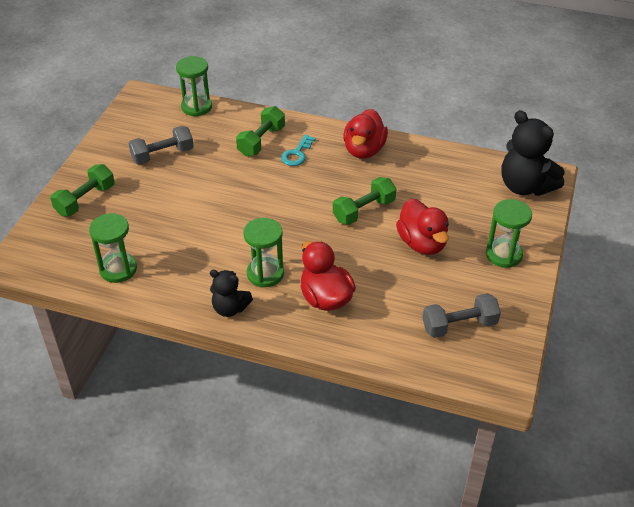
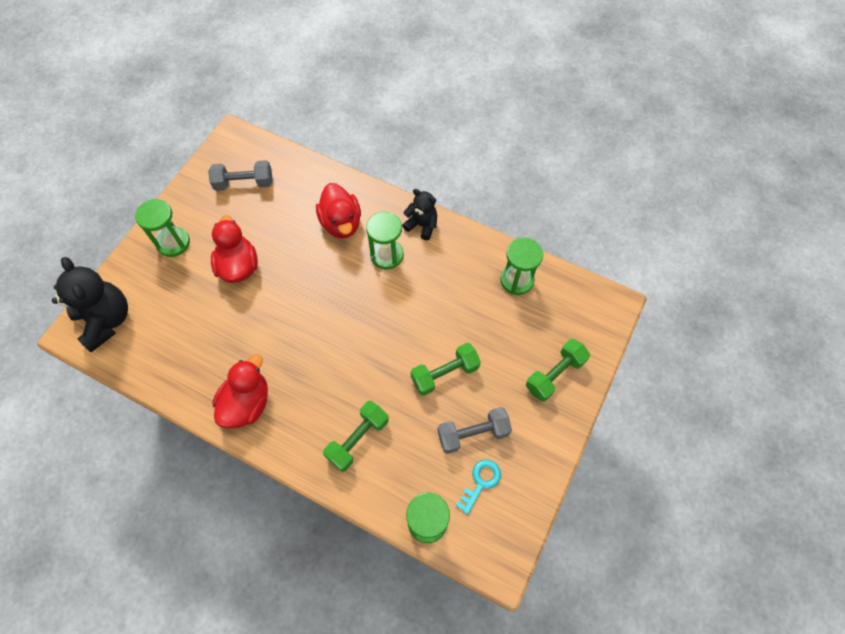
camera: 170 degrees left, 20 degrees up
(297, 154) = (322, 410): turquoise key -> turquoise key (480, 482)
(364, 211) = (277, 314): green dumbbell -> green dumbbell (445, 374)

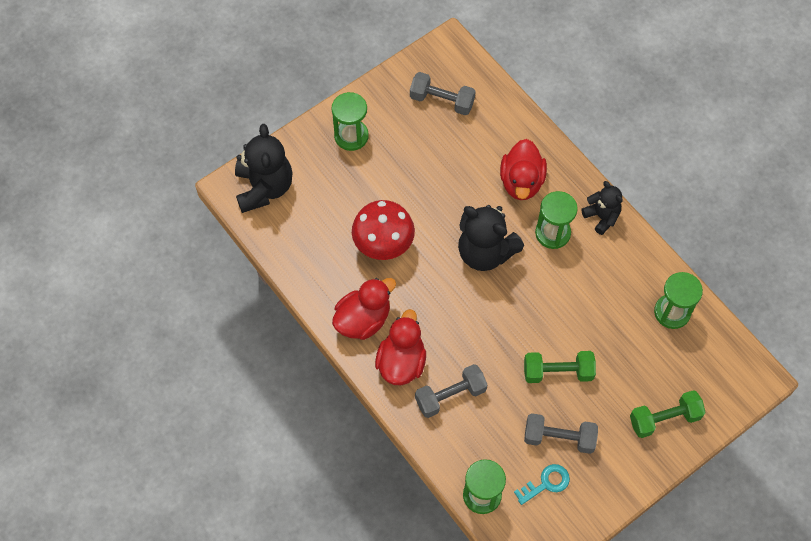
camera: 25 degrees right, 0 degrees up
(238, 266) = (404, 185): red duck -> red duck (401, 362)
(240, 328) = (383, 246): none -> red mushroom
(335, 295) = (485, 252): none -> black teddy bear
(358, 439) = (450, 396): green dumbbell -> grey dumbbell

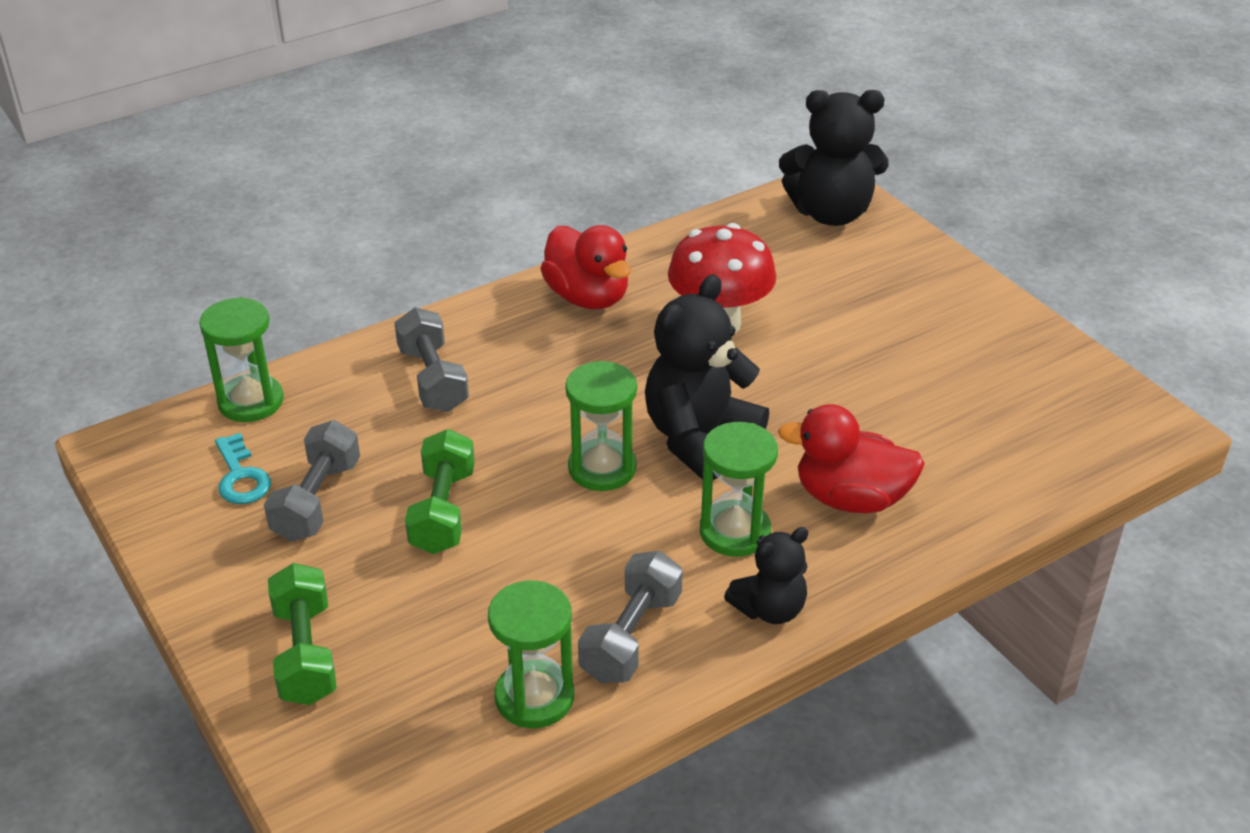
camera: 95 degrees right, 25 degrees down
(351, 136) = (935, 300): green hourglass -> green hourglass (602, 468)
(401, 362) = (505, 331): red duck -> none
(442, 101) = (1026, 407): grey dumbbell -> grey dumbbell (631, 636)

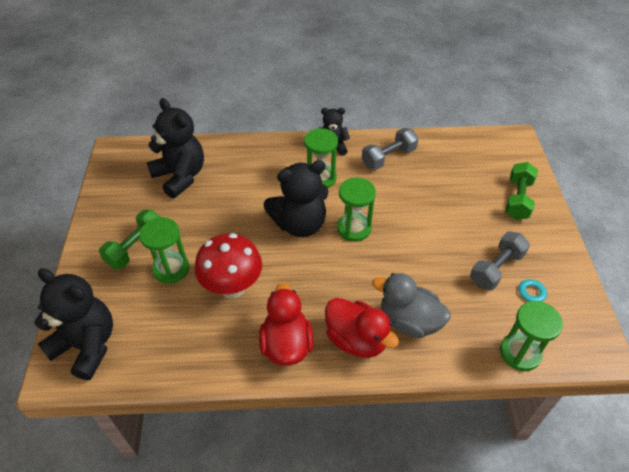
camera: 150 degrees left, 10 degrees up
(433, 379) = (409, 321): grey dumbbell -> grey duck
(443, 511) = (437, 238): green dumbbell -> green dumbbell (136, 247)
(534, 697) = (435, 152): green hourglass -> green hourglass (171, 269)
(851, 498) = (263, 172): red duck -> red duck (356, 340)
(984, 430) = (180, 176): none -> black teddy bear

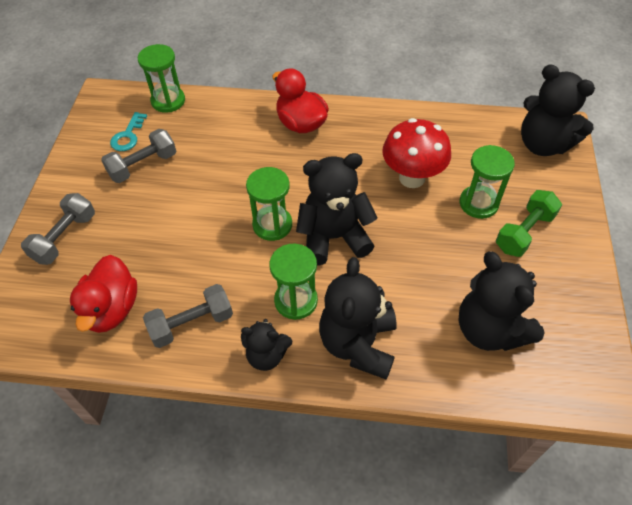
camera: 170 degrees left, 5 degrees up
(272, 159) = (358, 344): none -> black teddy bear
(286, 344) = (363, 126): red duck -> red duck (112, 309)
(409, 321) = (249, 132): grey duck -> none
(517, 199) = (65, 237): green dumbbell -> grey dumbbell

